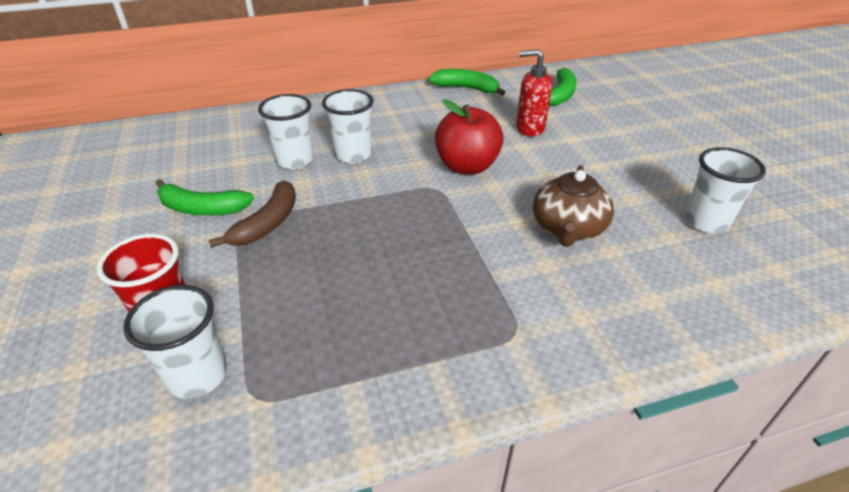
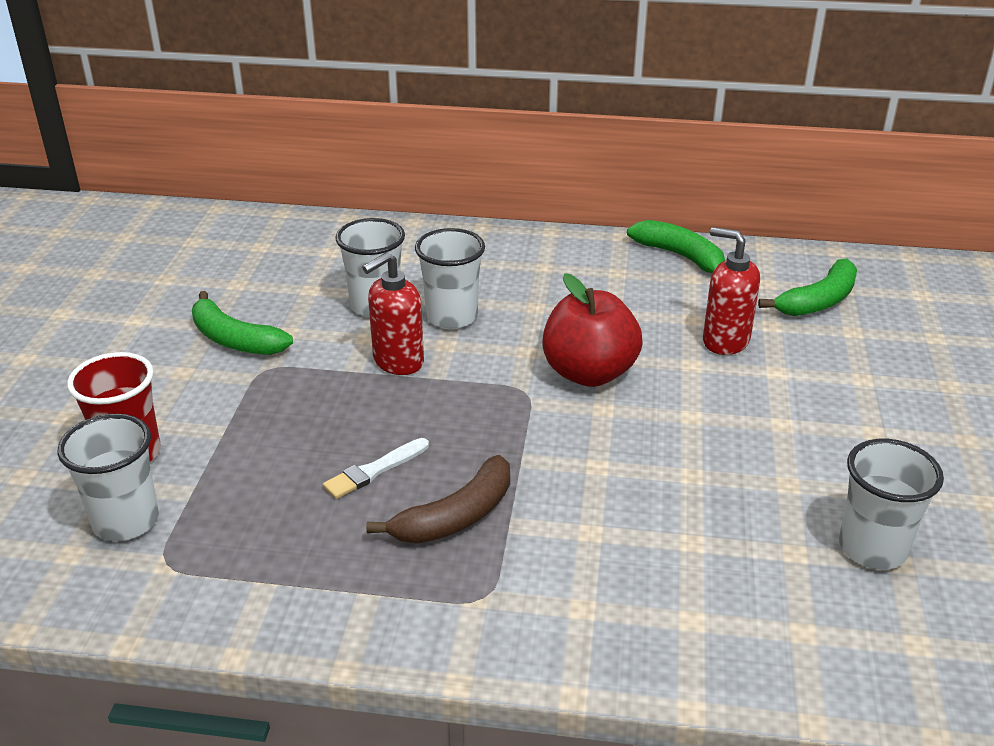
camera: 25 degrees right, 5 degrees down
(267, 223) = (293, 378): brown banana -> brown banana (455, 516)
(337, 192) = (397, 362): none -> red soap dispenser
(374, 270) = (374, 470): none -> white brush
(568, 228) = (658, 495): brown teapot -> none

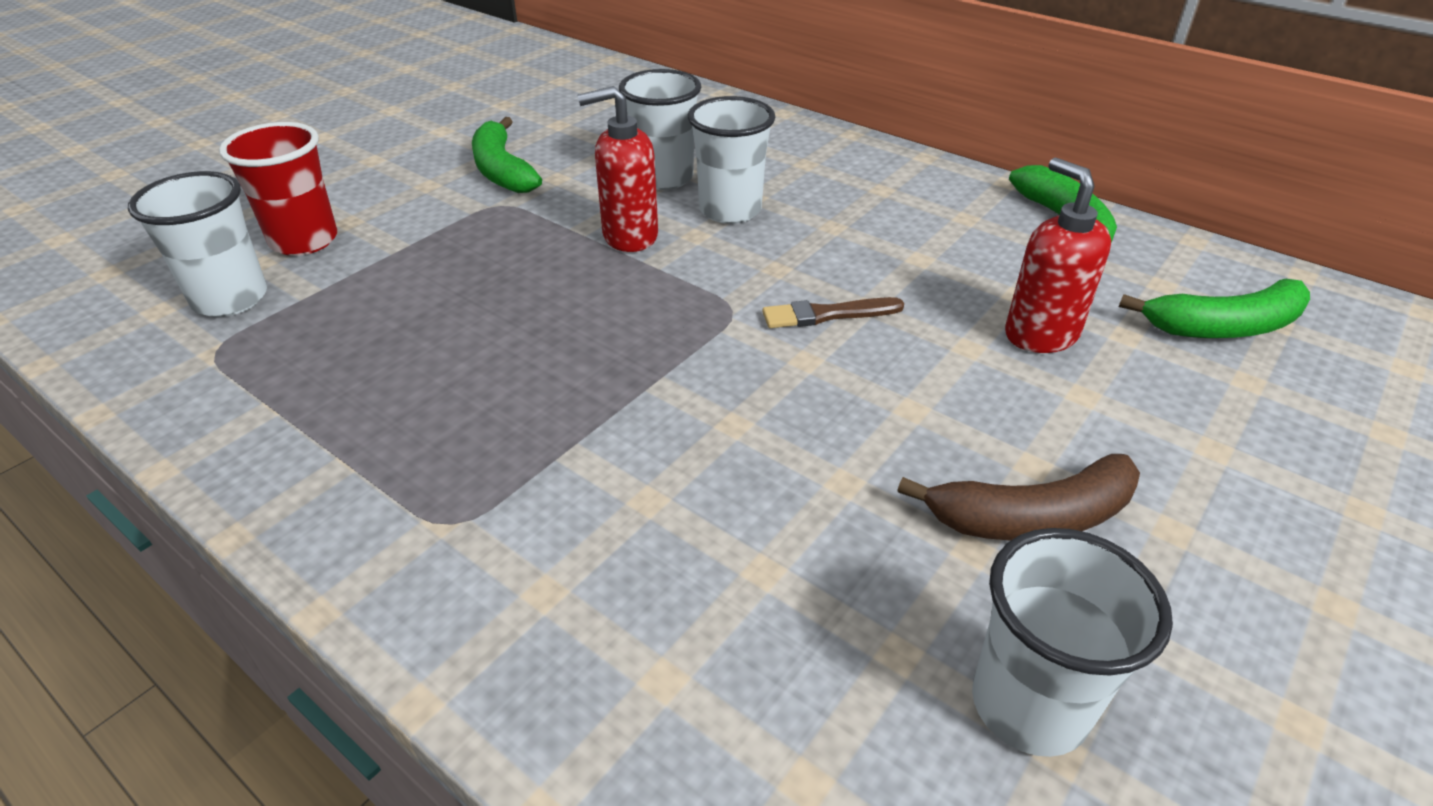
camera: 30 degrees right, 5 degrees up
(374, 470) = (491, 336): white brush -> none
(455, 516) = (519, 417): brown banana -> brown banana (1031, 517)
(589, 373) = (827, 314): red apple -> brown brush

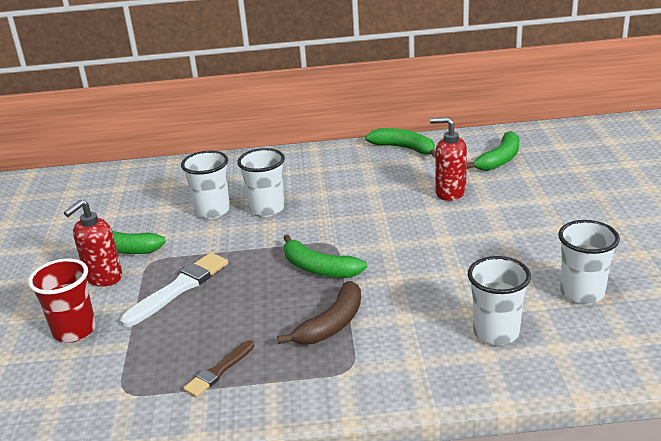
camera: 40 degrees left, 10 degrees down
(230, 299) = (87, 372): white cup -> white cup (496, 332)
(470, 256) = (179, 288): none -> white brush
(629, 236) = (240, 241): red soap dispenser -> red soap dispenser (103, 277)
(660, 335) = (319, 268): none -> green banana
(827, 314) = (370, 226): brown brush -> brown brush (219, 371)
(1031, 517) = (521, 248): brown banana -> brown banana (331, 324)

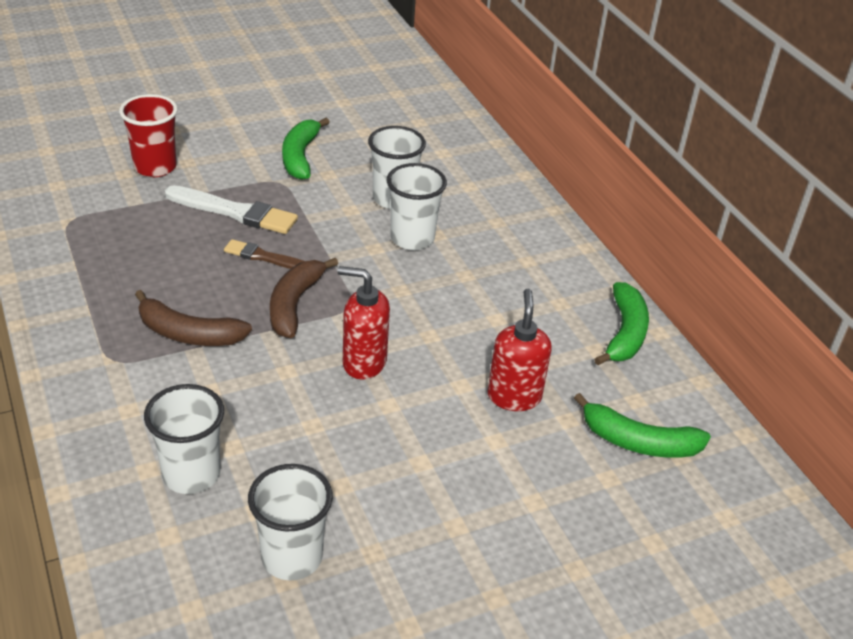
camera: 65 degrees right, 10 degrees up
(103, 277) = (244, 160): red soap dispenser -> red soap dispenser (363, 362)
(219, 371) = (103, 270): brown brush -> brown brush (264, 257)
(319, 268) = (294, 304): green banana -> brown banana

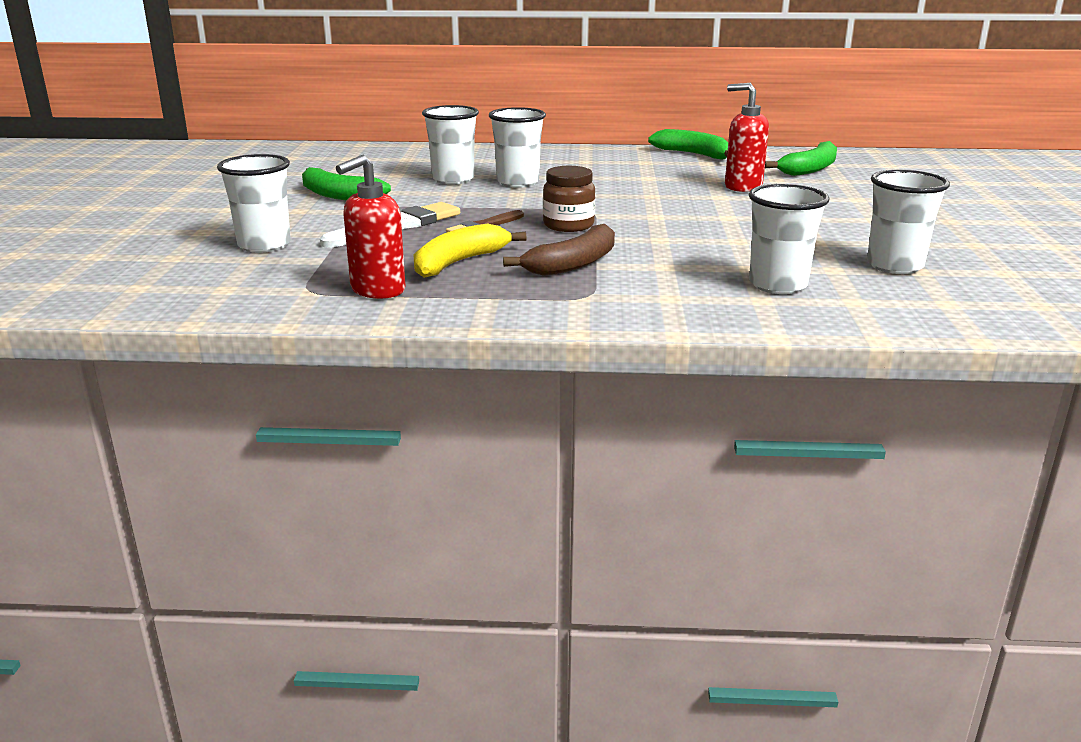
camera: 60 degrees left, 15 degrees down
(155, 167) = (264, 245): red cup -> white cup
(162, 271) = (459, 262): none -> yellow banana
(294, 304) = (568, 225): brown banana -> brown jar
(363, 362) = (669, 216): red soap dispenser -> red soap dispenser (377, 290)

